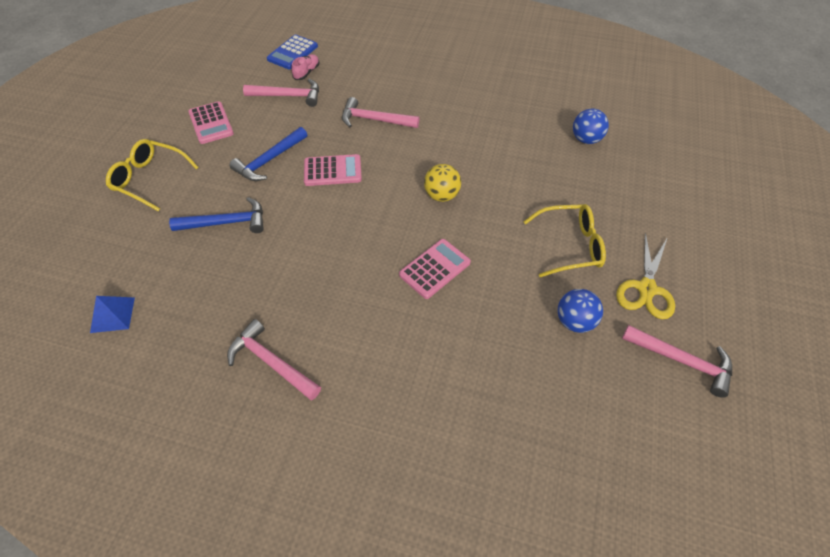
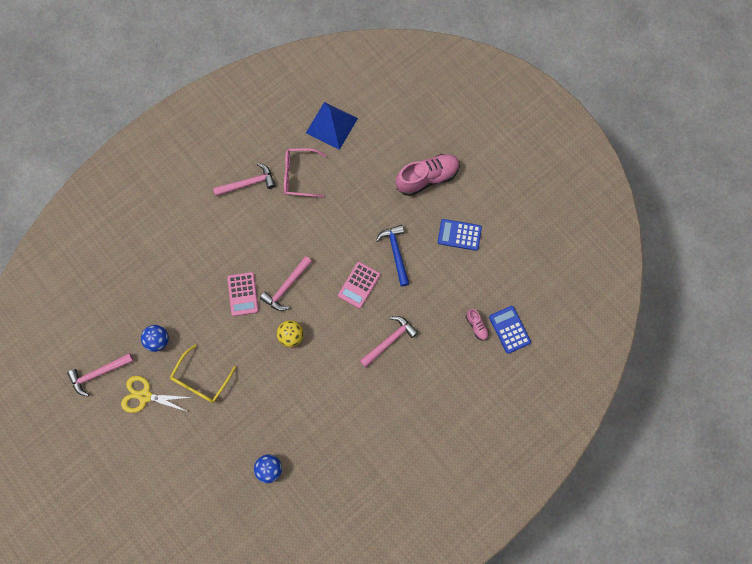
camera: 125 degrees right, 20 degrees up
(112, 314) = (332, 125): blue pyramid -> blue pyramid, size x1.78
(149, 179) = (427, 178): yellow glasses -> pink shoe
(211, 123) = (459, 235): pink calculator -> blue calculator
(221, 306) = (299, 176): none -> pink glasses
(226, 222) = (358, 204): blue hammer -> none
(288, 96) = (456, 298): pink hammer -> pink hammer (286, 287)
(646, 289) = (145, 396): yellow scissors -> yellow scissors turned 45 degrees counterclockwise

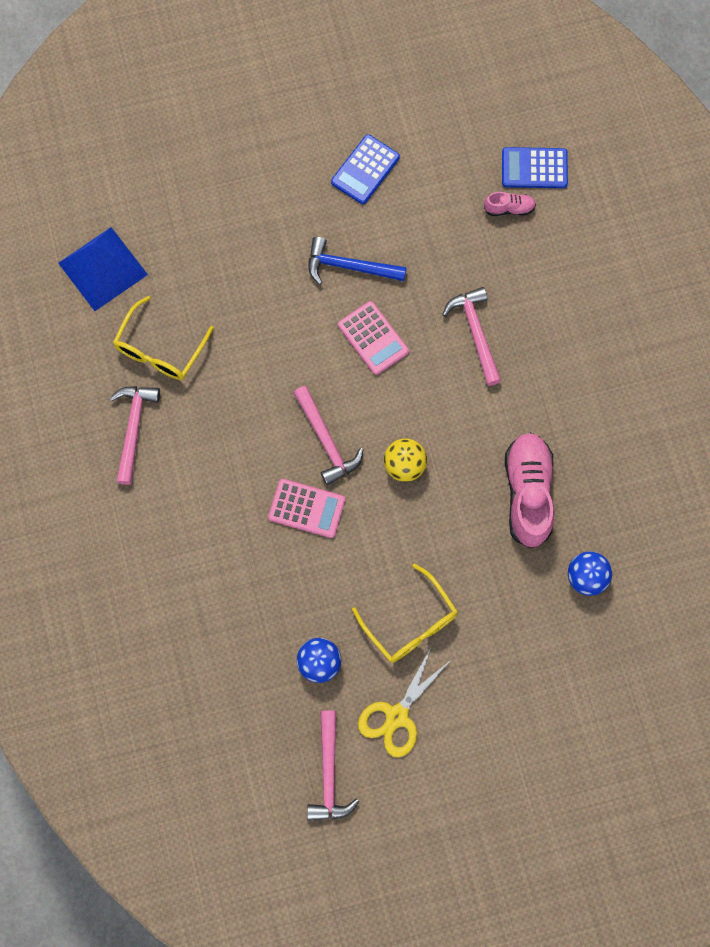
camera: 65 degrees left, 0 degrees up
(299, 176) = (160, 349): pink glasses -> yellow glasses
(427, 178) = (257, 173): pink shoe -> pink shoe (528, 493)

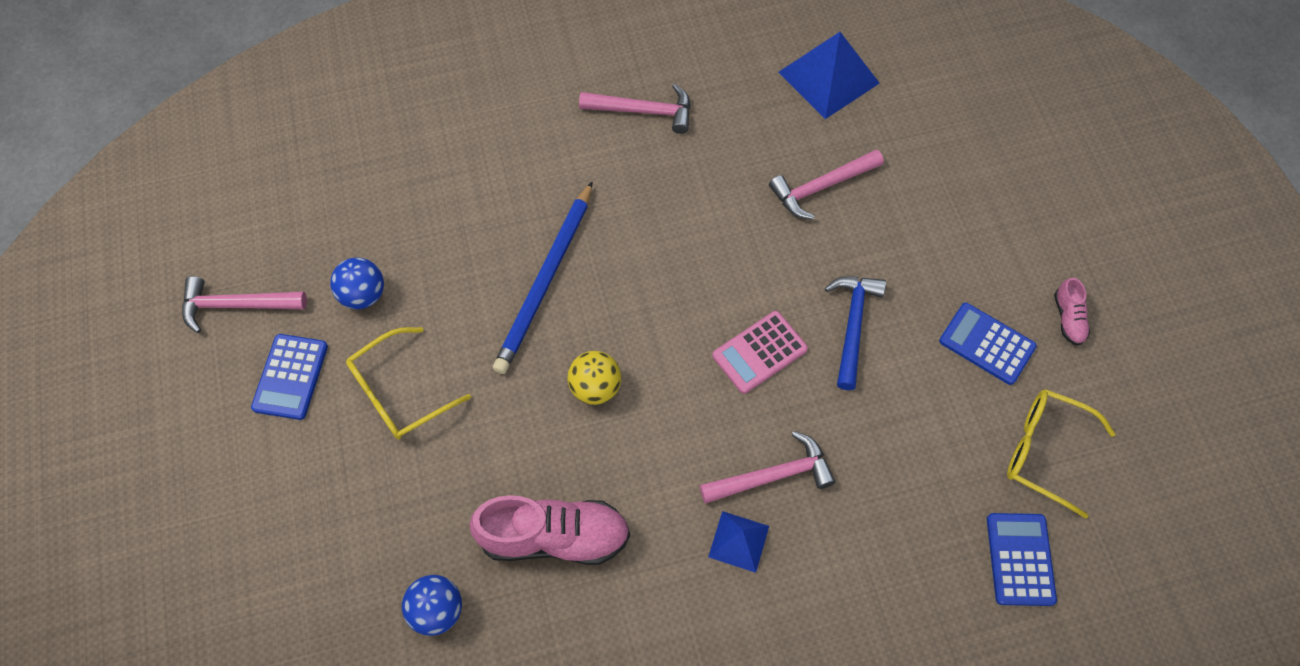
camera: 90 degrees right, 10 degrees down
(160, 349) = (736, 133): yellow glasses -> yellow glasses (1044, 451)
(306, 508) = (545, 281): pink calculator -> blue pencil
(326, 441) = (627, 301): pink hammer -> pink hammer (821, 187)
(397, 716) = (290, 377): yellow scissors -> blue calculator
(509, 208) = (955, 523): pink shoe -> pink shoe (1068, 318)
(527, 359) = (738, 541): none -> blue pyramid

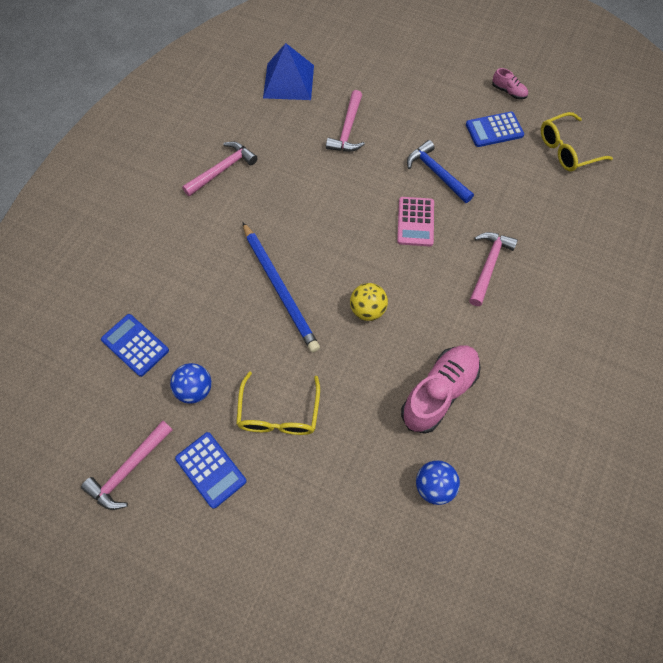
camera: 50 degrees left, 0 degrees up
(738, 541) = (512, 306): blue pyramid -> none
(1020, 559) = (612, 198): blue calculator -> blue calculator (135, 345)

